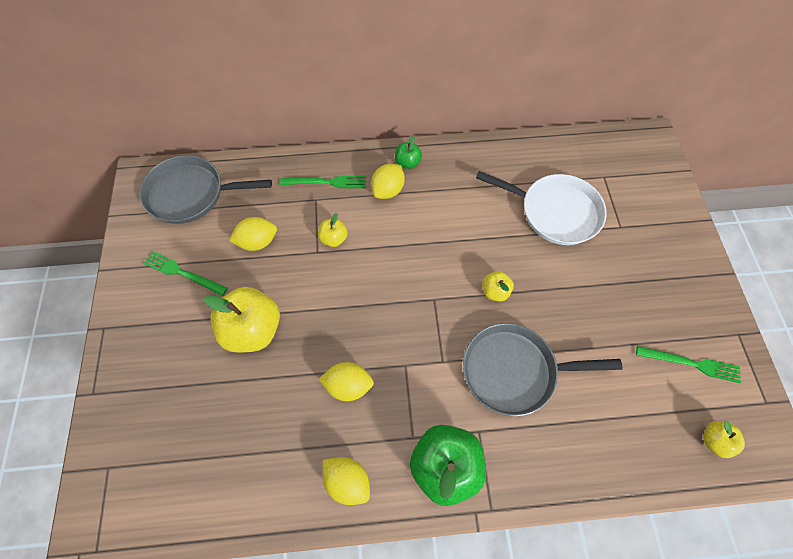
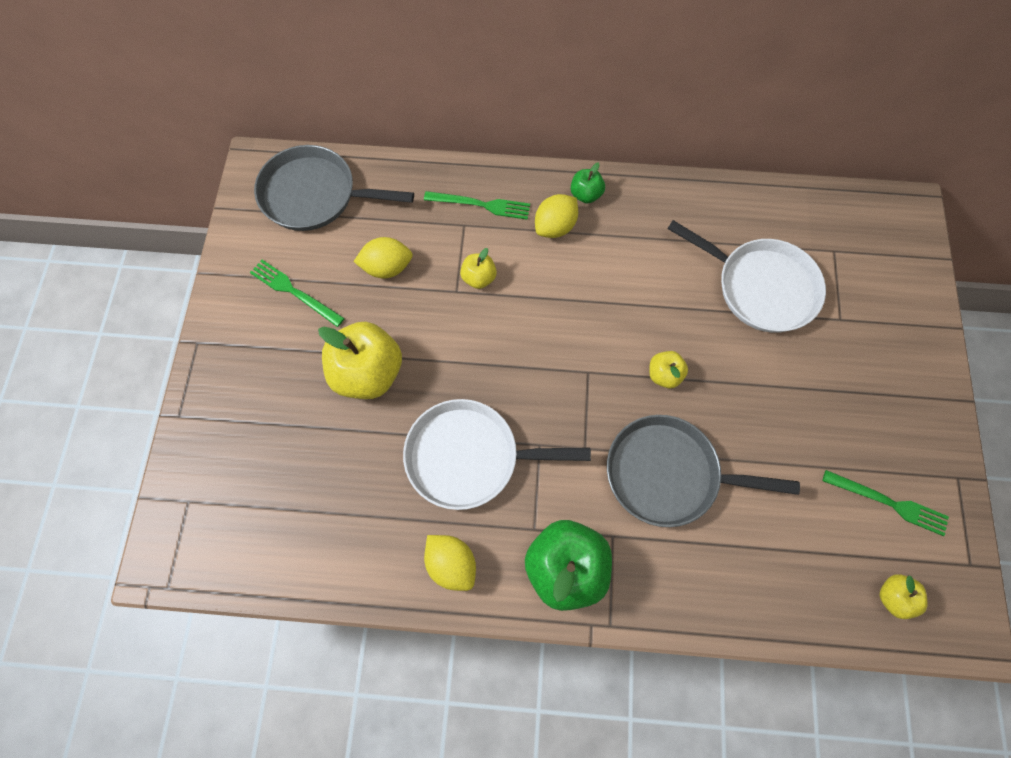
camera: 10 degrees right, 5 degrees up
(348, 385) = (469, 457): yellow lemon -> white pan

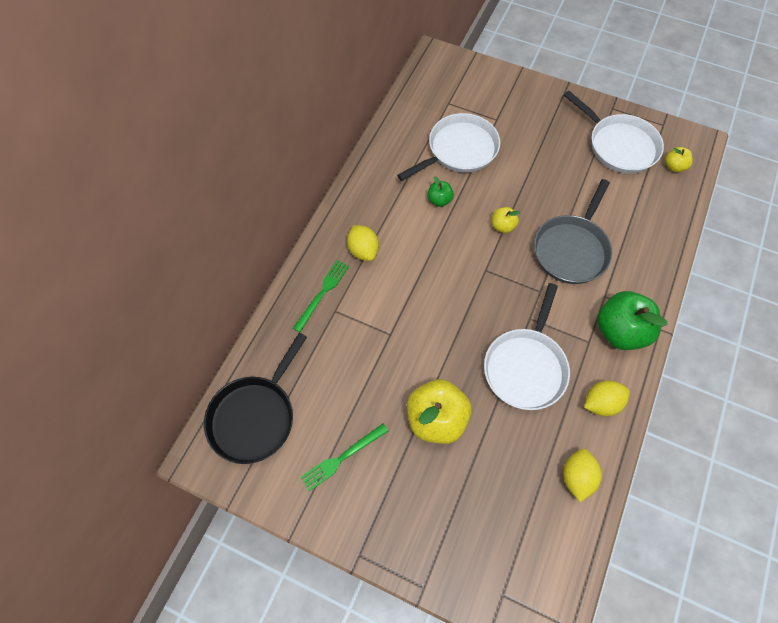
camera: 70 degrees left, 5 degrees down
(314, 195) = (255, 416): grey pan -> black pan
(387, 267) = (349, 378): yellow lemon -> yellow lemon (576, 477)
(479, 278) = (385, 315): yellow apple -> none
(586, 194) = (345, 222): green apple -> green apple (439, 200)
(889, 503) = (619, 145): green fork -> white pan

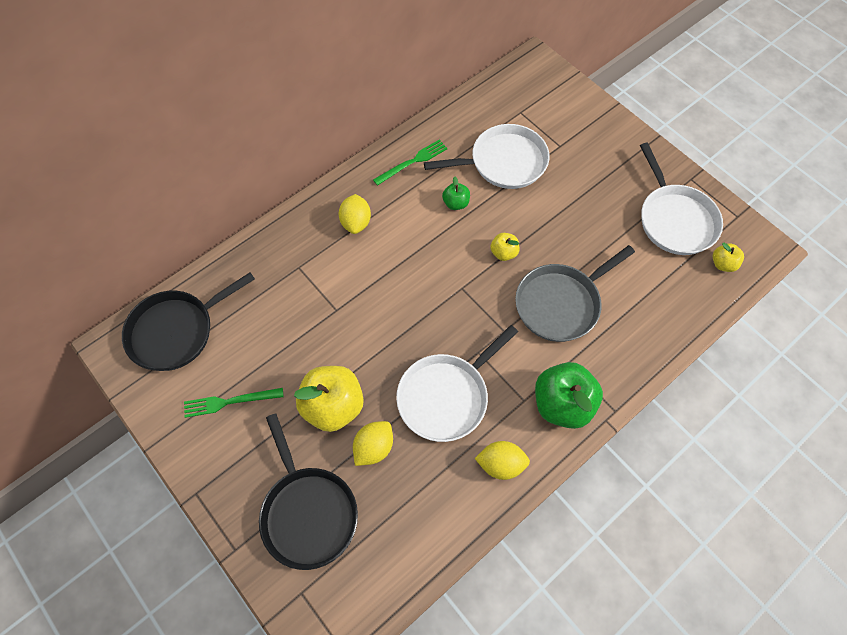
camera: 25 degrees right, 0 degrees up
(322, 293) = (296, 246): green fork -> green fork (412, 162)
(468, 522) = (308, 512): none -> black pan
(576, 477) = (434, 522): yellow lemon -> yellow lemon (374, 447)

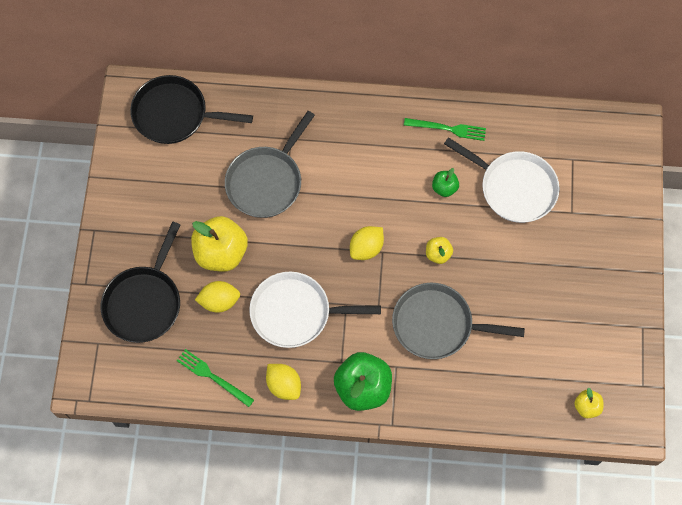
camera: 45 degrees right, 5 degrees up
(230, 402) = (163, 191): green fork -> green fork (213, 377)
(313, 316) = (266, 181): none -> grey pan
(356, 222) = (360, 140): yellow lemon -> yellow lemon (366, 248)
(675, 219) = (591, 344): white pan -> none

